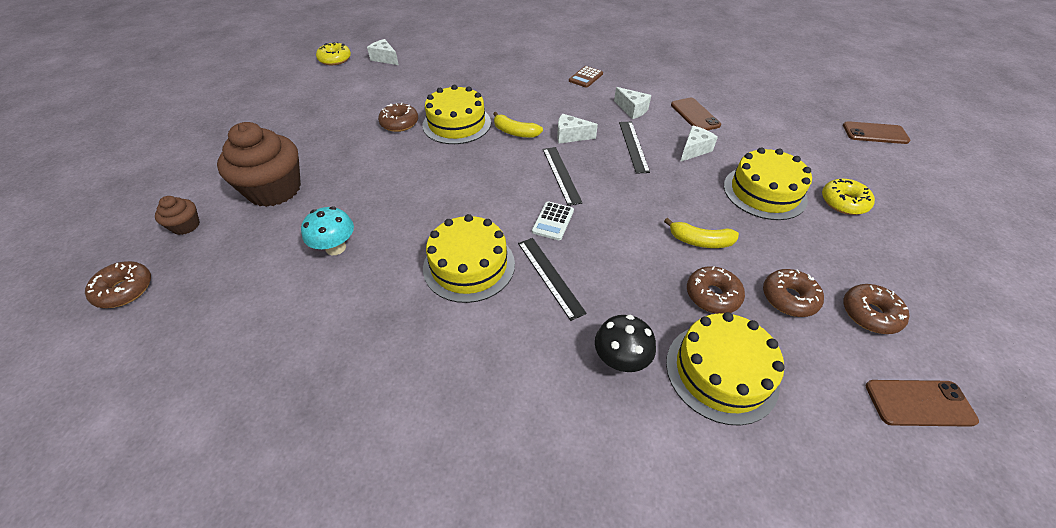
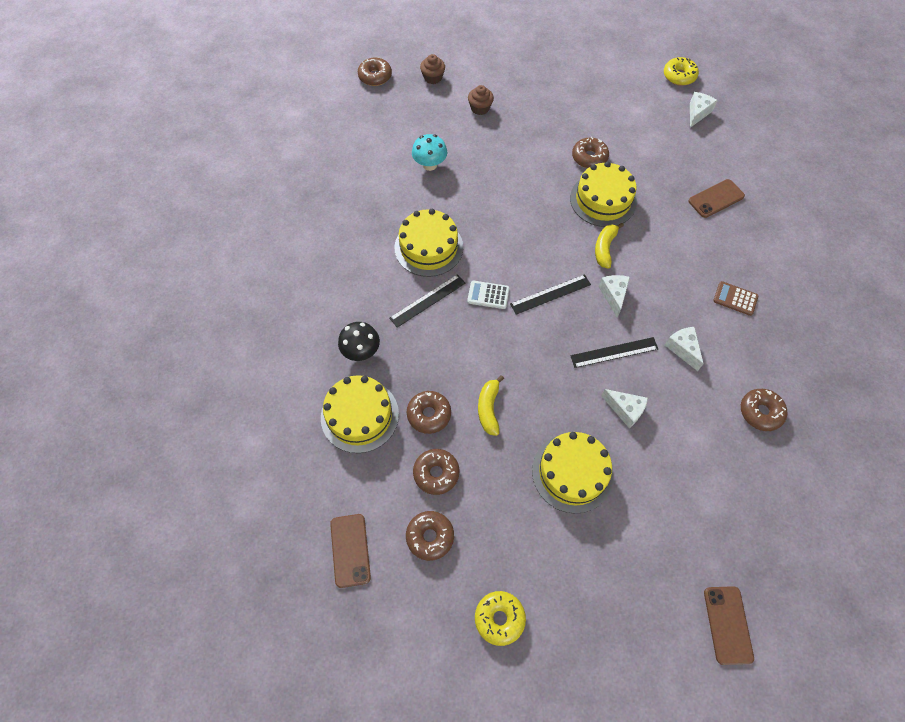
camera: 80 degrees right, 15 degrees up
(274, 190) = (480, 108): brown cupcake -> brown cupcake, size x0.46
(632, 110) = (682, 349): white cheese -> white cheese turned 120 degrees clockwise
(690, 86) = (760, 412): none -> brown donut
(694, 115) = (695, 414): brown phone -> brown phone (716, 199)
(843, 202) = (576, 550): yellow donut -> yellow donut (499, 618)

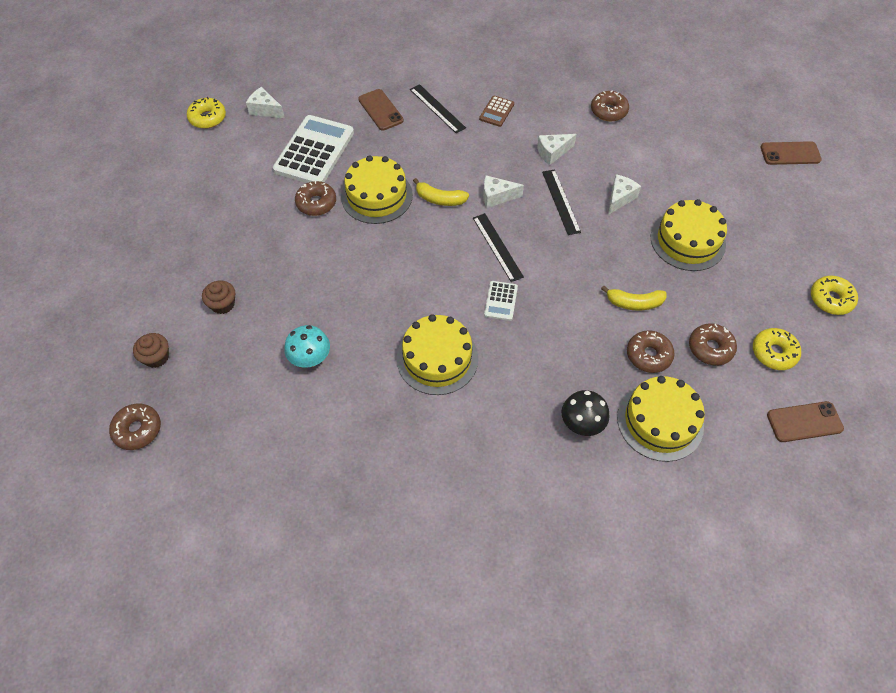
camera: 90 degrees left, 5 degrees down
(428, 300) = (510, 358): black ruler -> black ruler (437, 108)
(430, 537) = (773, 353): brown donut -> yellow donut
(651, 152) = (314, 151): none -> white calculator

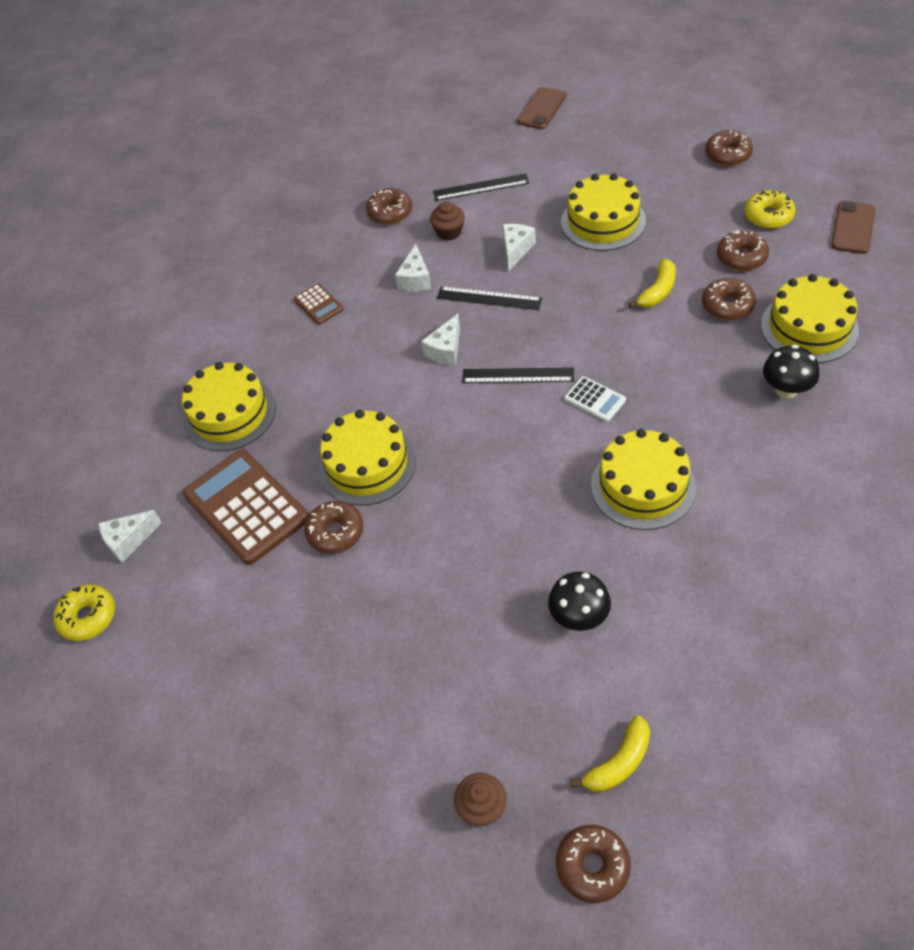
camera: 55 degrees left, 5 degrees down
(223, 304) = (438, 694): brown cupcake -> brown cupcake (449, 232)
(310, 359) = (579, 617): turquoise mushroom -> black mushroom
(314, 151) = (246, 507): white calculator -> brown calculator
(380, 110) = (230, 413): brown phone -> yellow cake
(437, 108) = (271, 357): black ruler -> black ruler (481, 187)
(440, 199) = (414, 403): yellow banana -> yellow banana (619, 763)
(619, 198) = (516, 250): white cheese -> white cheese turned 45 degrees clockwise
(830, 299) = (728, 155): yellow donut -> brown donut

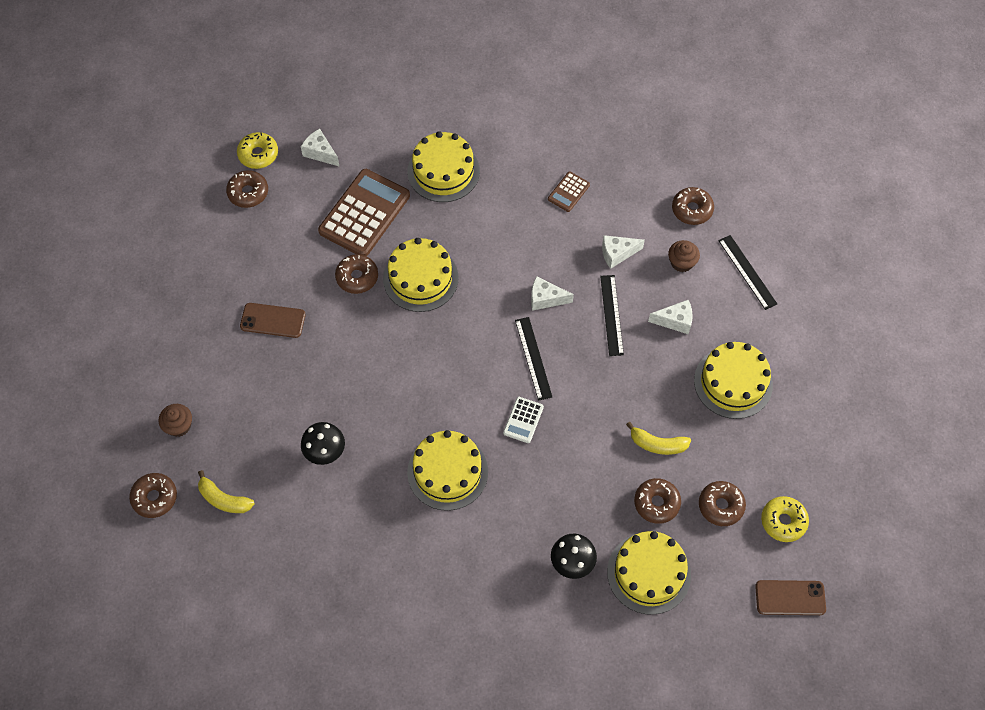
camera: 65 degrees right, 10 degrees up
(541, 109) = (877, 294): brown phone -> brown phone (273, 320)
(728, 155) = (861, 473): brown donut -> brown donut (248, 193)

